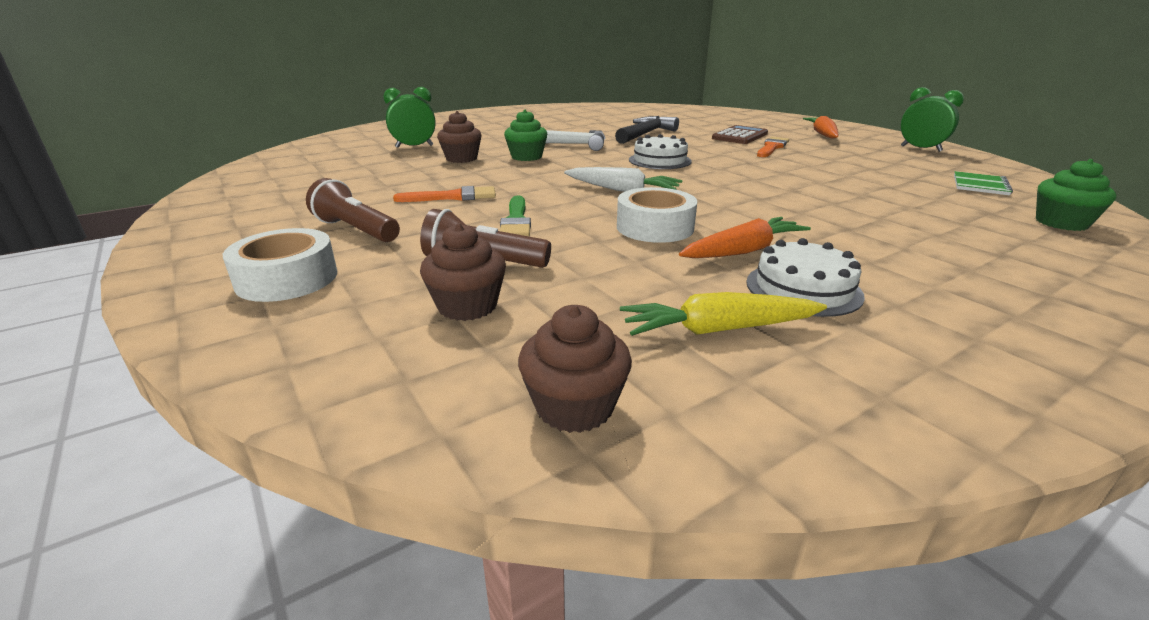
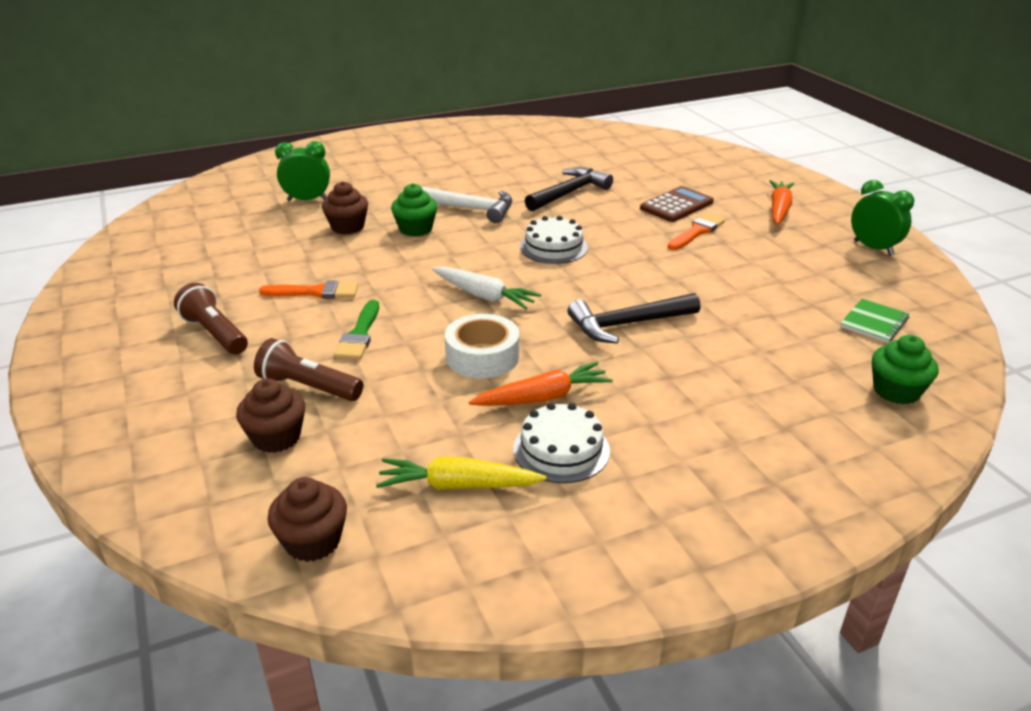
camera: 10 degrees right, 5 degrees up
(287, 279) = (147, 390): white tape -> none
(772, 199) = (627, 324): none -> black hammer

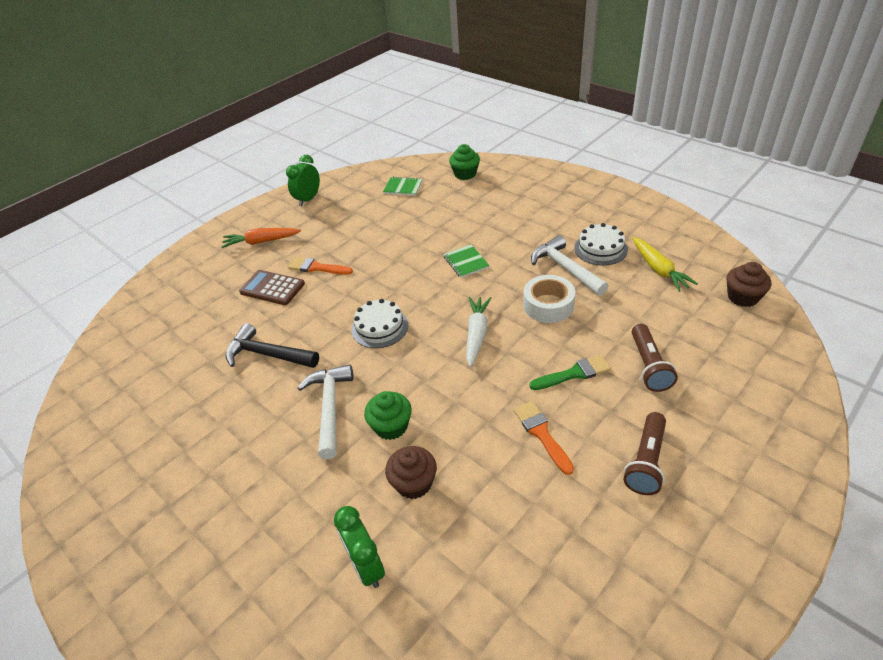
camera: 110 degrees left, 10 degrees up
(276, 437) = (701, 352): brown cupcake -> none
(543, 397) = (565, 268): orange carrot -> white hammer
(627, 324) = (466, 262): black hammer -> green notebook

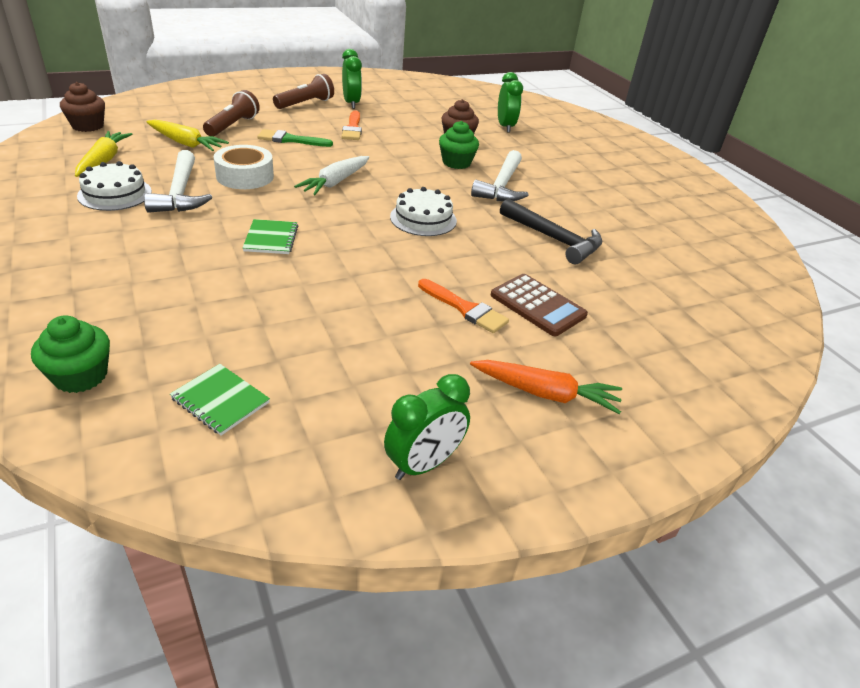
camera: 165 degrees left, 5 degrees down
(601, 502) = (351, 103): none -> green clock
(643, 318) = (186, 143): none -> yellow carrot

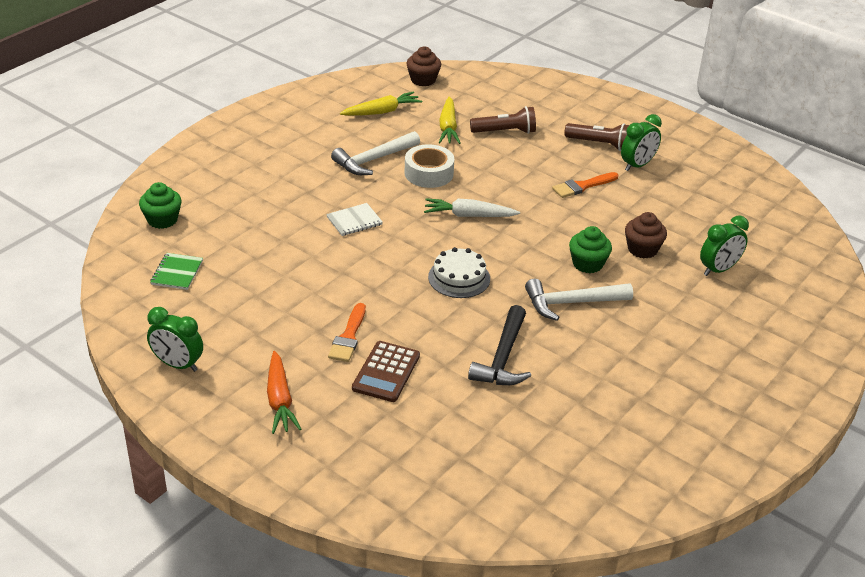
camera: 65 degrees right, 0 degrees up
(115, 194) = (344, 138): white cake -> none
(271, 238) = (354, 221): green notebook -> white notebook
(290, 140) = (516, 166): green brush -> none

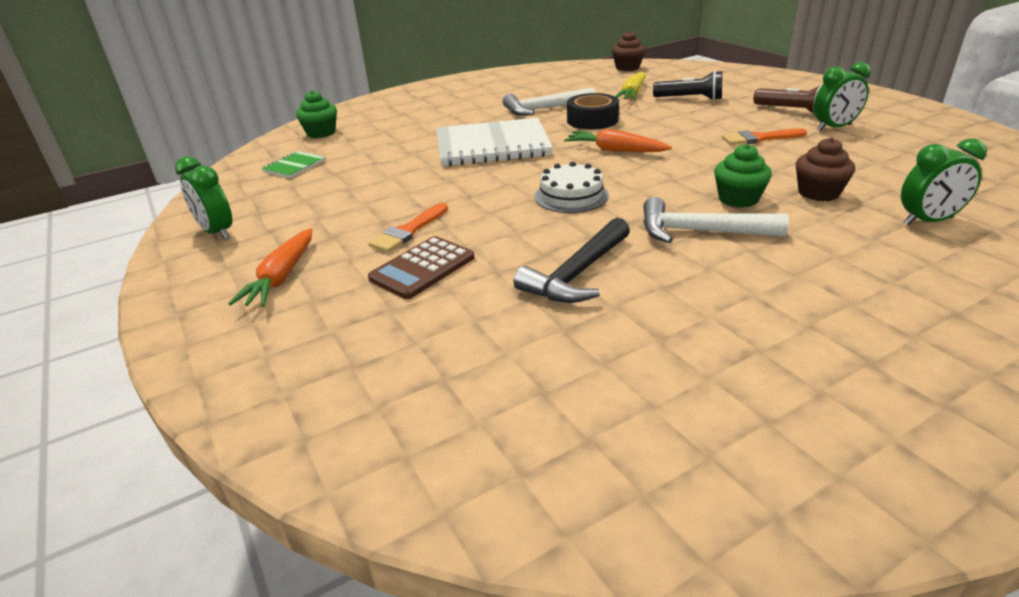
camera: 25 degrees right, 5 degrees down
(354, 221) = (492, 146): white notebook -> white notebook, size x2.25
(382, 112) = (575, 83): yellow carrot -> none
(429, 173) = (592, 120): white tape -> black tape
(469, 215) = (615, 150): white carrot -> orange carrot
(505, 132) = (690, 99): brown flashlight -> black flashlight

